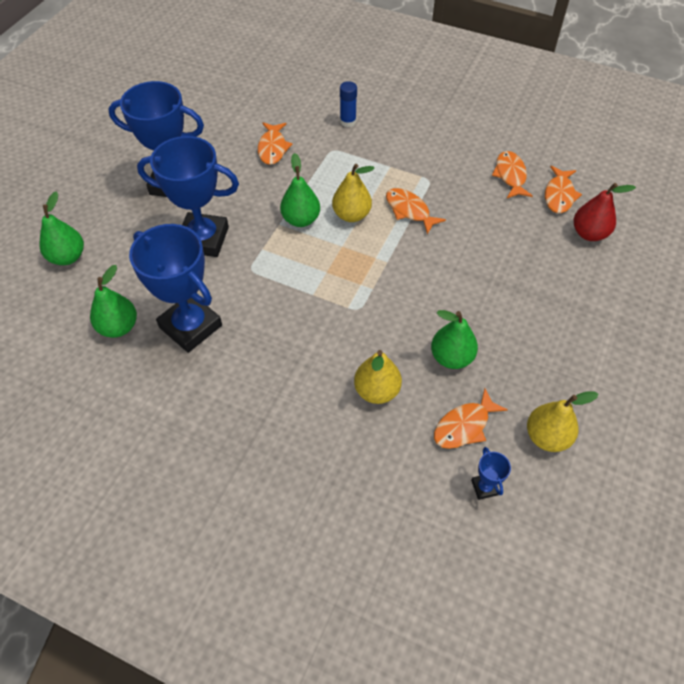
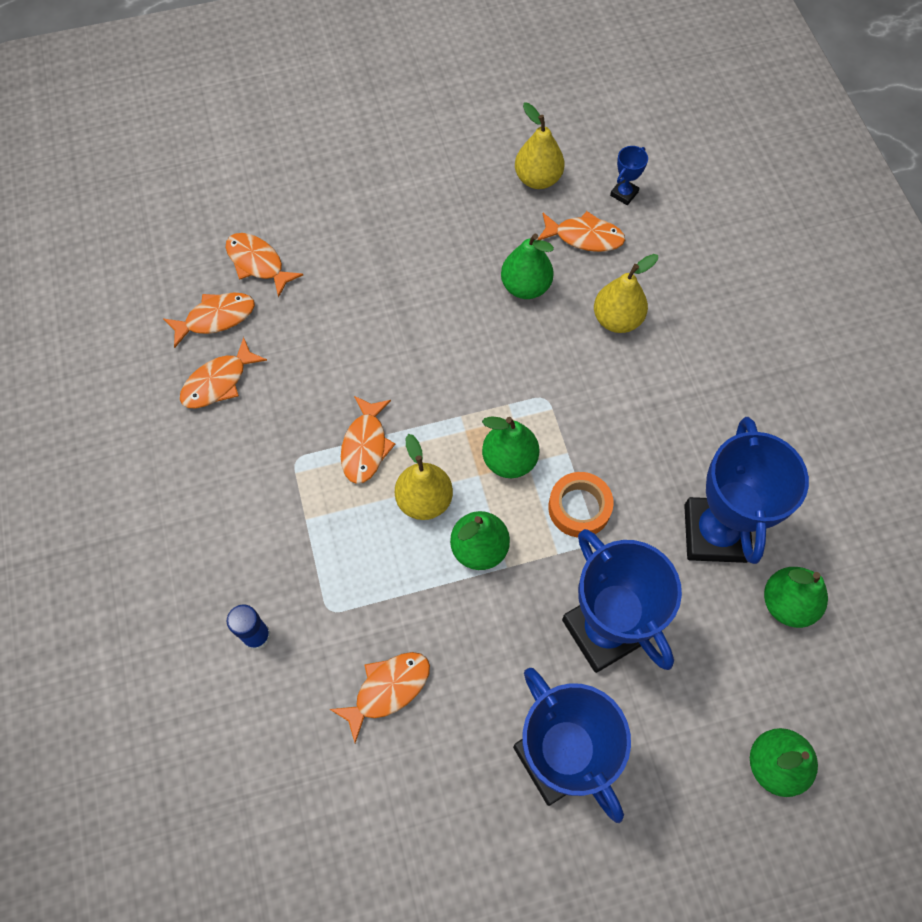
camera: 130 degrees left, 10 degrees up
(275, 275) = (579, 508): none -> orange tape
(336, 264) = (509, 460): none -> green pear
(589, 233) = (258, 263): red pear -> orange fish

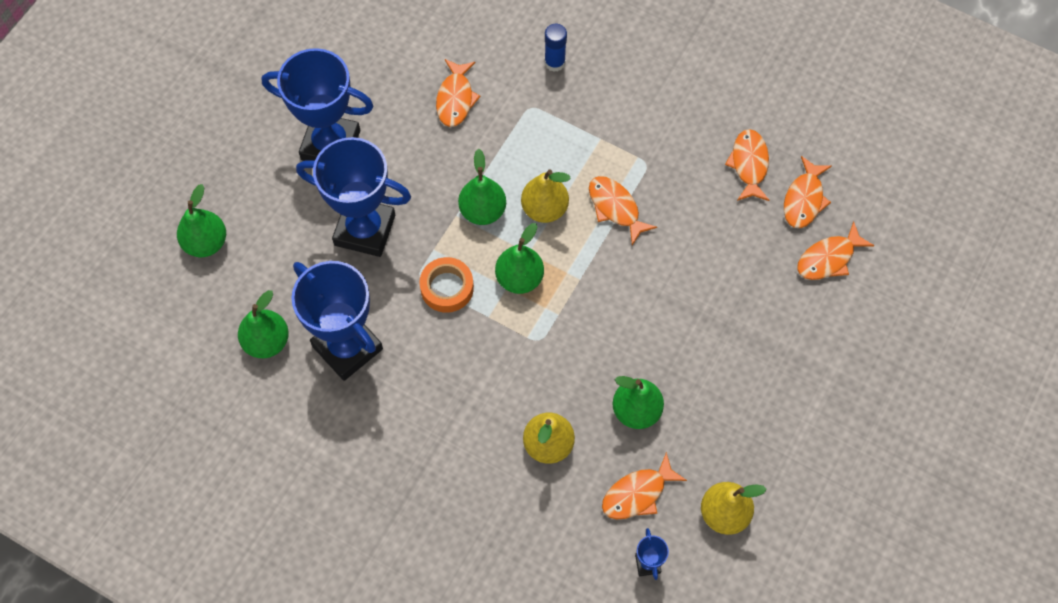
camera: 135 degrees right, 0 degrees up
(258, 263) = (828, 258): orange fish -> orange fish turned 150 degrees clockwise

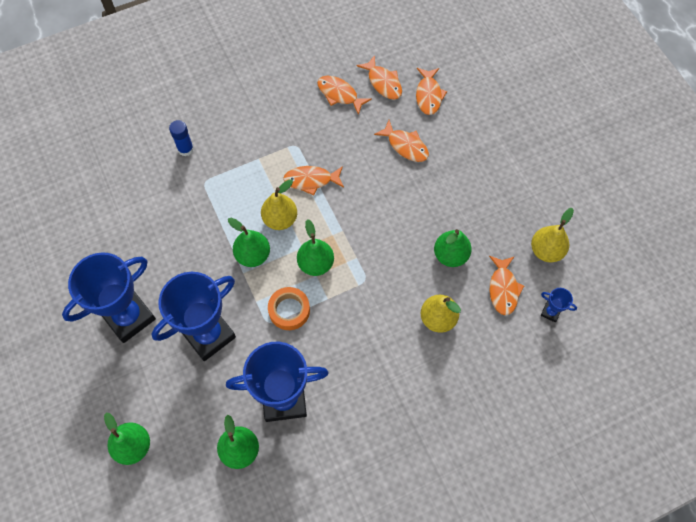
camera: 55 degrees left, 0 degrees up
(455, 99) = (161, 220): orange fish -> orange fish (405, 146)

